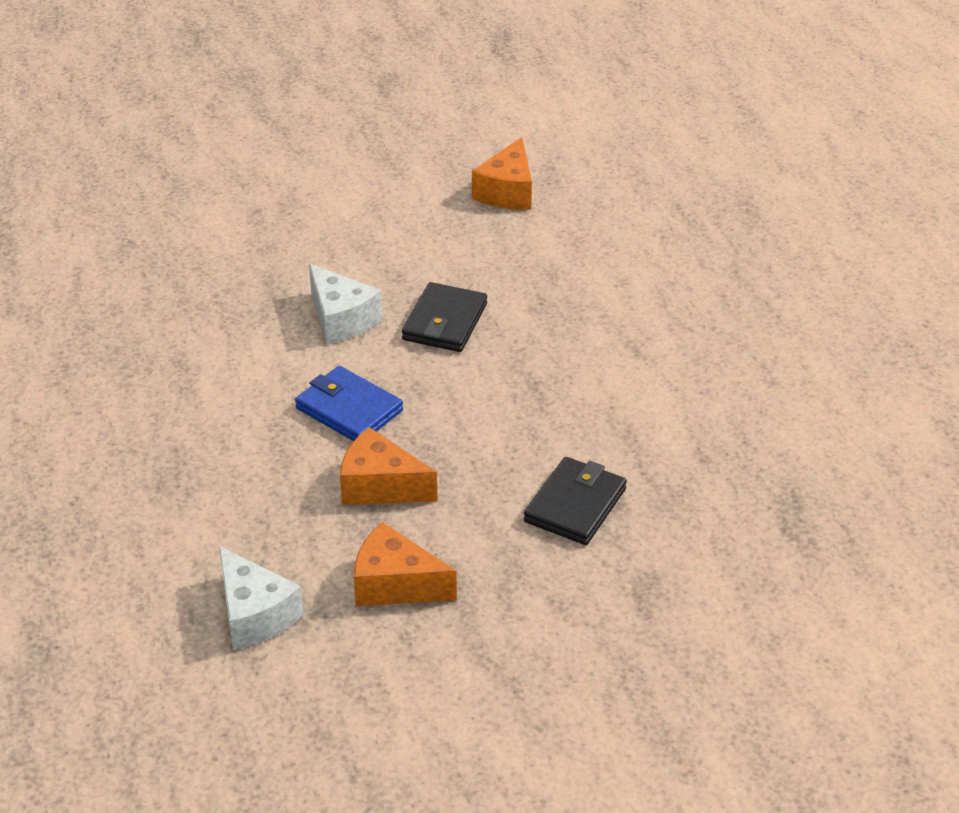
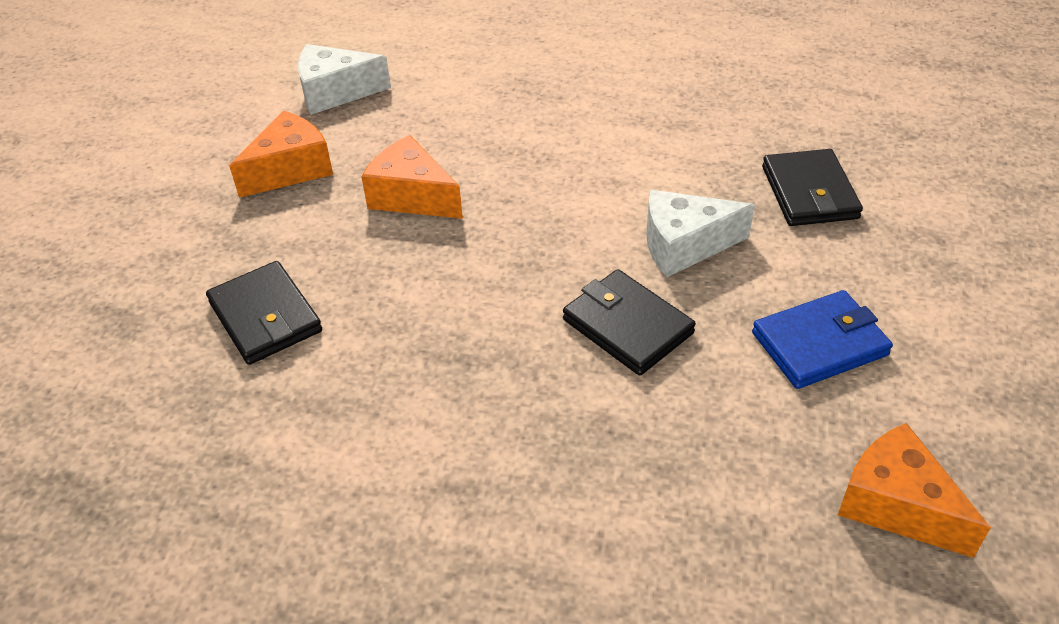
camera: 120 degrees right, 5 degrees up
(237, 275) = (809, 192): none -> black wallet
(349, 409) = (532, 208): blue wallet -> blue wallet (819, 344)
(380, 486) = (412, 196): orange cheese -> orange cheese turned 105 degrees counterclockwise

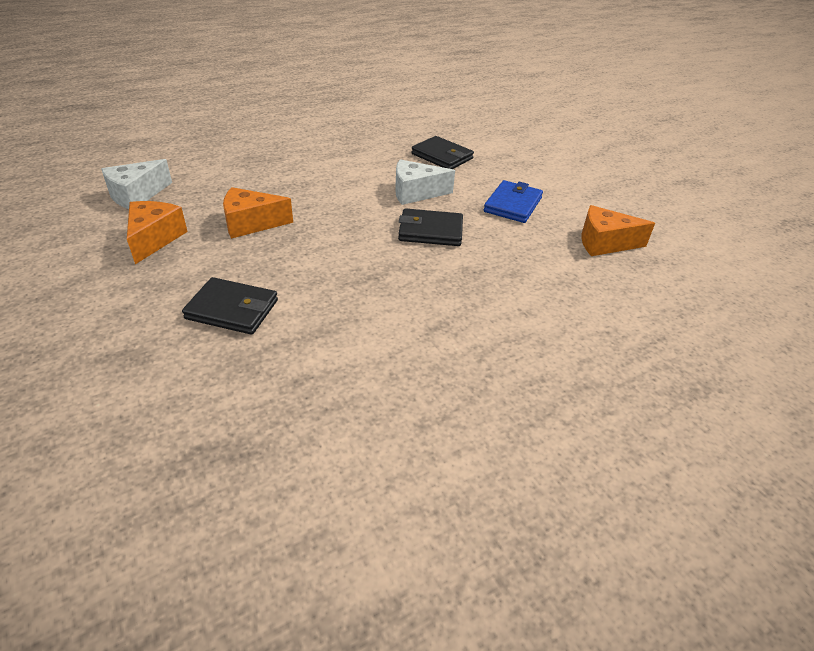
camera: 45 degrees left, 5 degrees down
(684, 245) = (415, 193): white cheese -> white cheese turned 45 degrees clockwise

